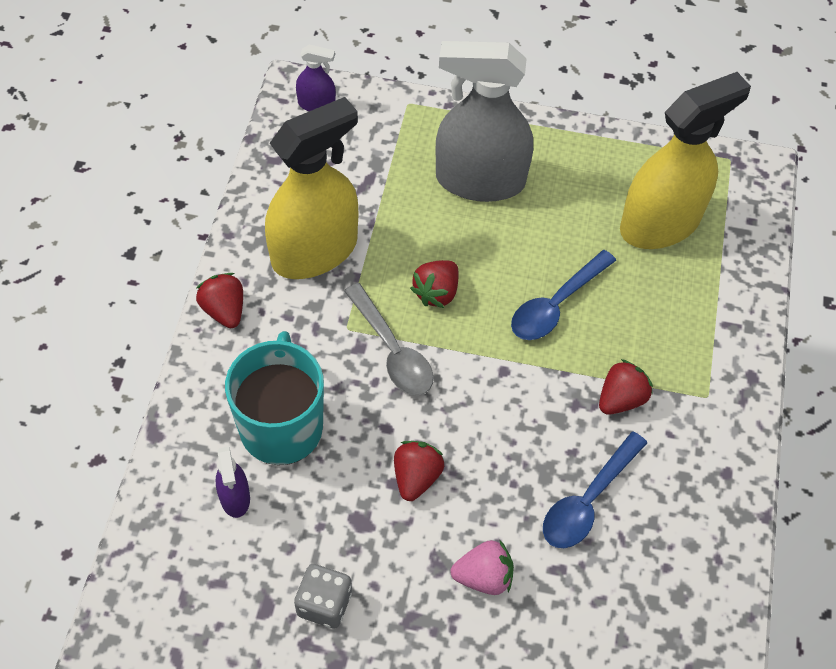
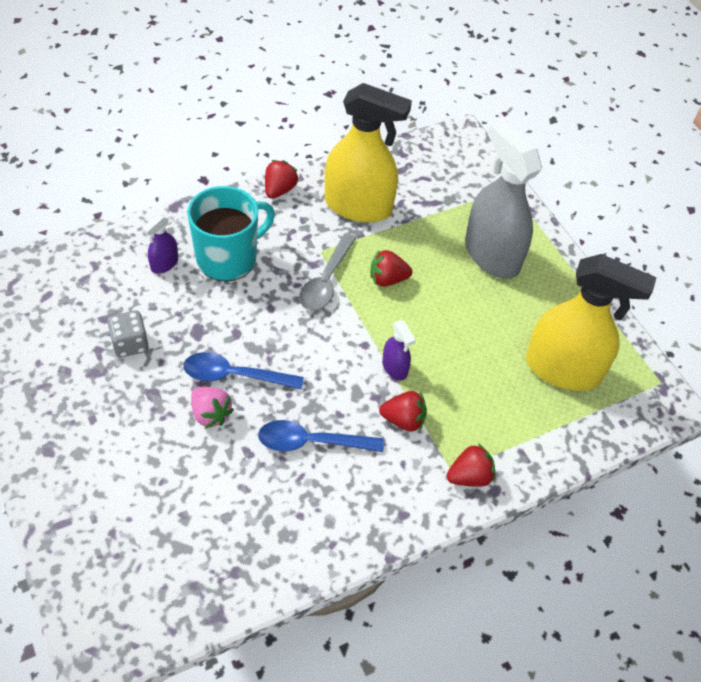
camera: 50 degrees right, 5 degrees down
(316, 104) = (460, 149): purple spray bottle -> purple spray bottle (394, 368)
(416, 477) = (250, 341): red strawberry -> red strawberry (469, 476)
(556, 304) = (440, 345): blue spoon -> blue spoon (235, 375)

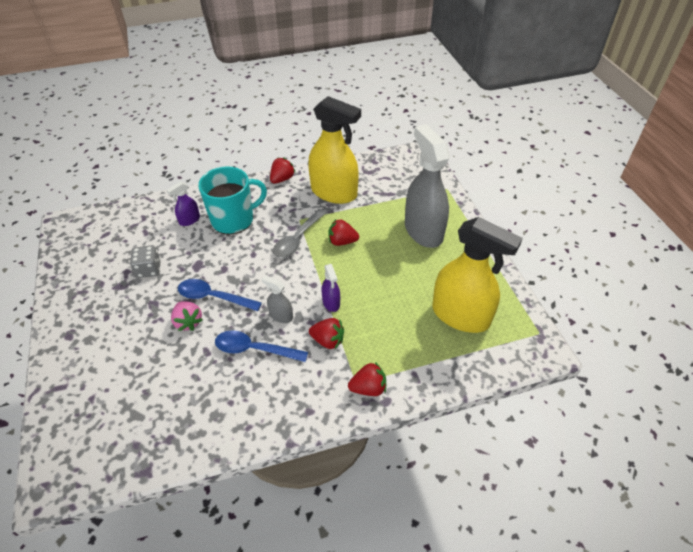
camera: 15 degrees right, 5 degrees down
(333, 393) = (281, 316): none -> grey spray bottle

